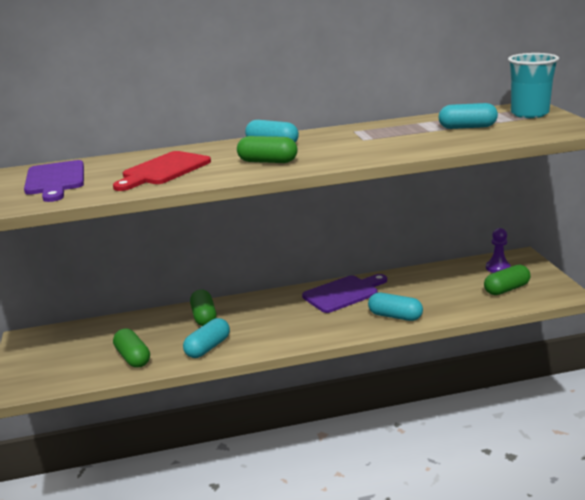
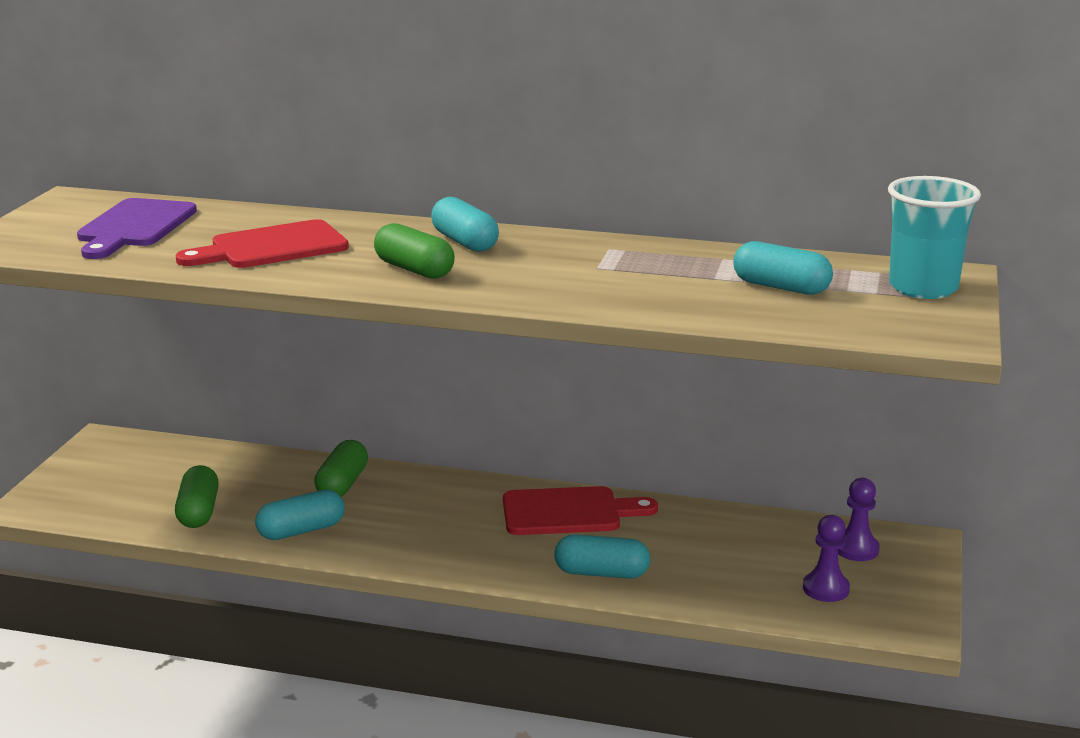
camera: 25 degrees right, 0 degrees up
(343, 293) = (569, 512): purple cutting board -> red cutting board
(395, 316) = (601, 573): turquoise capsule -> turquoise capsule turned 45 degrees counterclockwise
(506, 289) = (825, 589): green capsule -> purple pawn

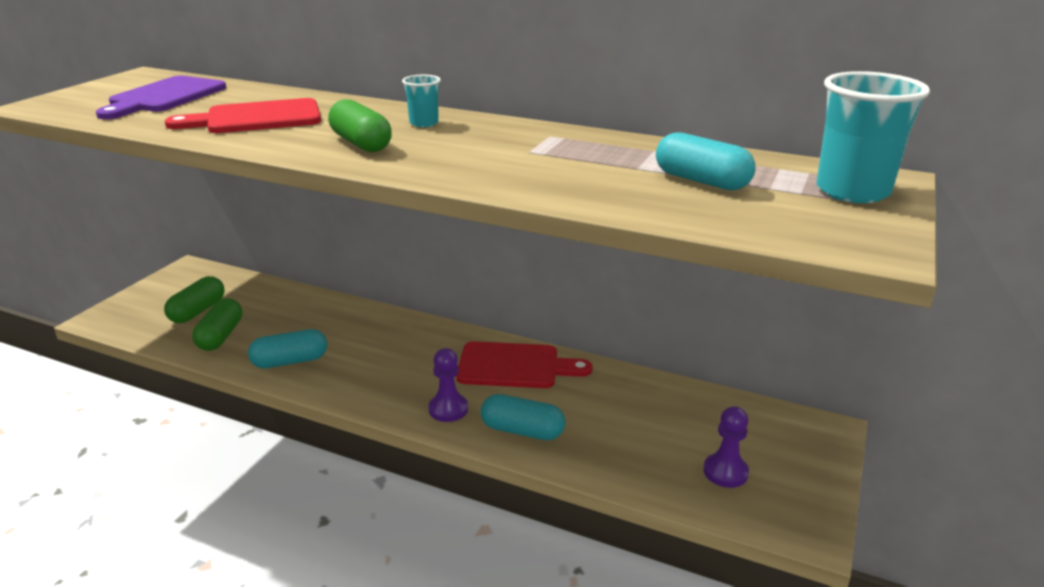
camera: 10 degrees right, 5 degrees up
(342, 484) = (343, 322): green capsule -> green capsule (197, 311)
(465, 242) = (424, 123): turquoise capsule -> turquoise cup
(856, 549) = (763, 431): purple pawn -> purple pawn (448, 409)

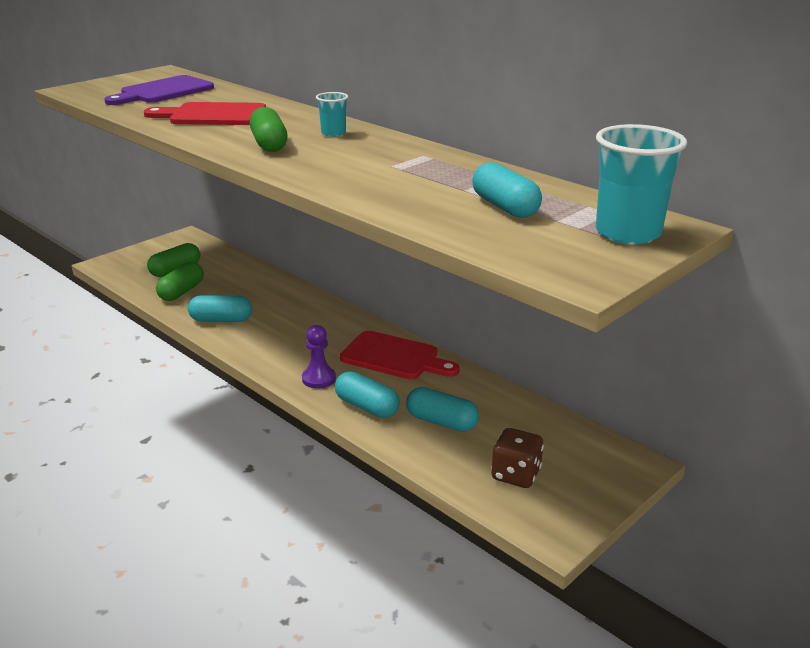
camera: 20 degrees right, 0 degrees up
(612, 429) = (441, 422): none -> turquoise capsule
(725, 472) = (516, 475): purple pawn -> brown dice

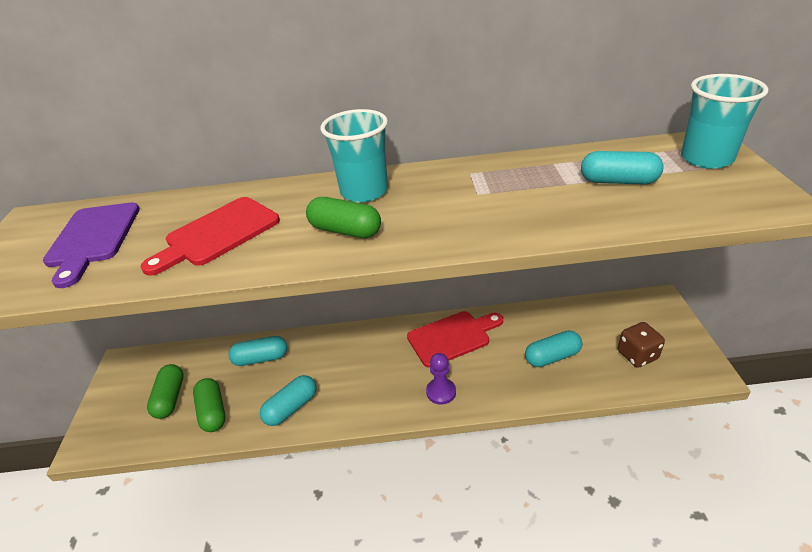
camera: 45 degrees left, 10 degrees up
(333, 133) = (364, 191): turquoise cup -> turquoise cup, size x1.97
(367, 407) = (502, 385): turquoise capsule -> turquoise capsule (261, 358)

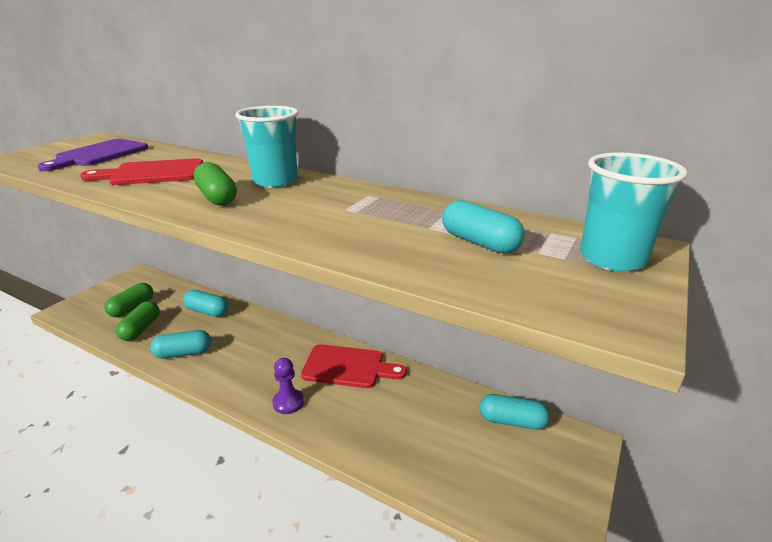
camera: 30 degrees right, 10 degrees down
(552, 357) = (411, 430): turquoise capsule -> turquoise capsule (512, 421)
(637, 355) = (498, 478): brown dice -> none

